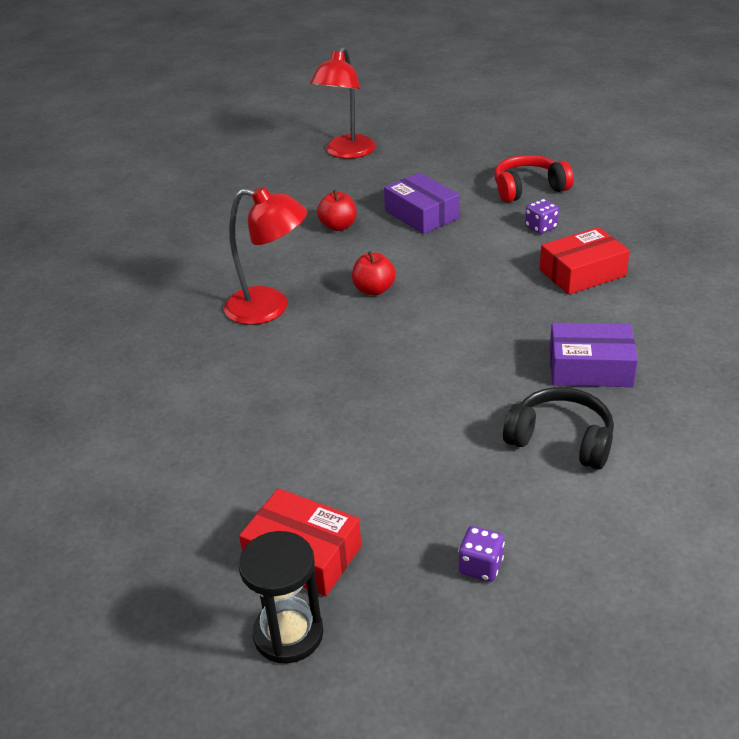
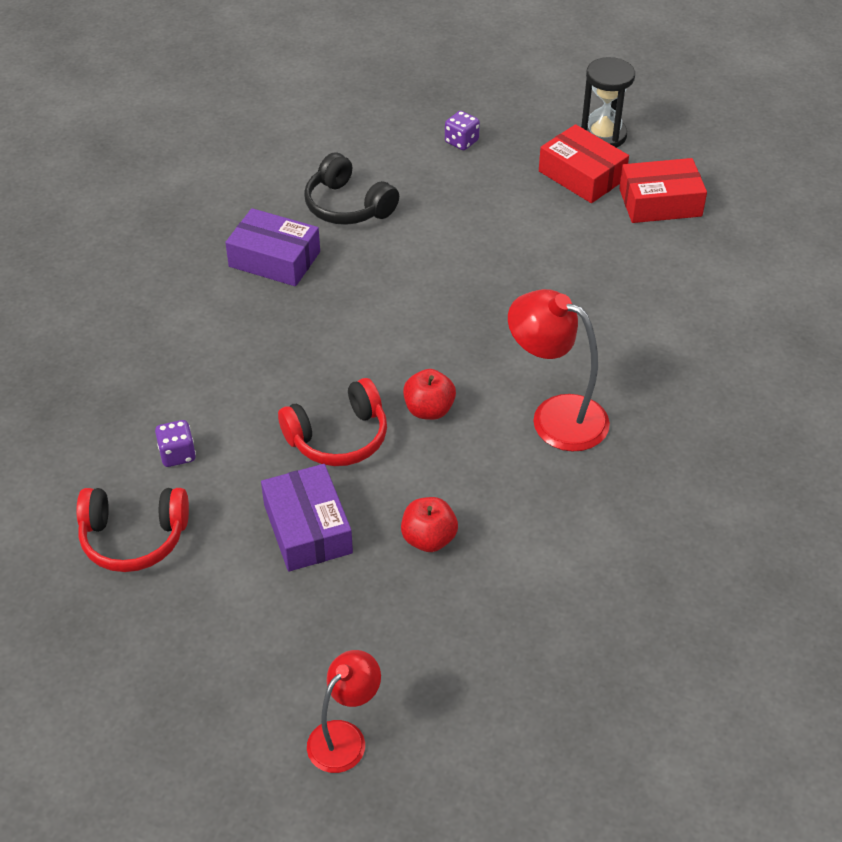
camera: 165 degrees left, 10 degrees up
(346, 152) = (345, 737): red lamp -> red lamp, size x0.64
(433, 260) = (338, 437): none -> red headphones
(582, 273) = (190, 369): red box -> red box (660, 202)

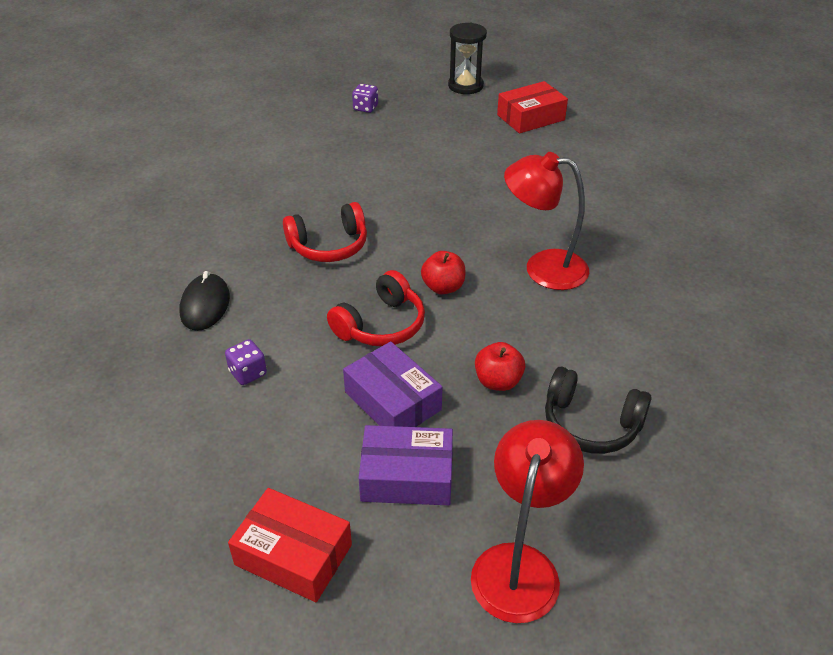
camera: 20 degrees left, 5 degrees down
(134, 538) = (240, 451): red headphones -> red headphones (329, 246)
(167, 363) = (205, 305): none -> black mouse
(274, 259) = (260, 211): purple box -> purple box (407, 476)
(345, 737) = (519, 565): red lamp -> red lamp, size x1.56
(347, 206) = (301, 164): black headphones -> black headphones (590, 424)
(581, 175) = (465, 112): red box -> red box (293, 555)

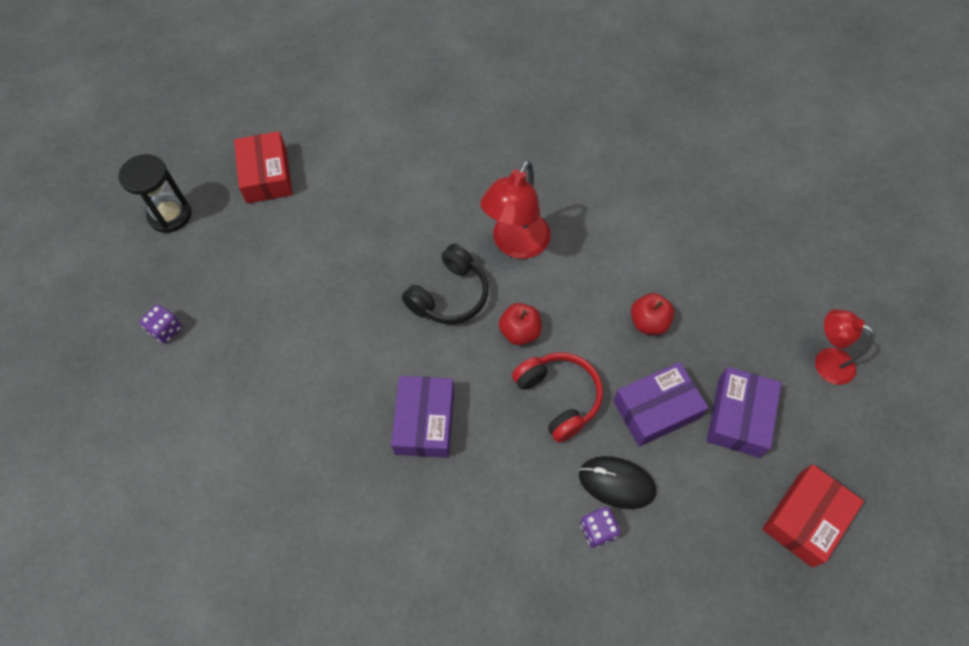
camera: 75 degrees left, 20 degrees up
(205, 305) = (487, 563): black mouse -> black mouse (616, 483)
(329, 246) = (425, 421): red headphones -> purple box
(519, 565) = (826, 361): red lamp -> red lamp, size x0.64
(590, 424) = (704, 273): black headphones -> black headphones (449, 295)

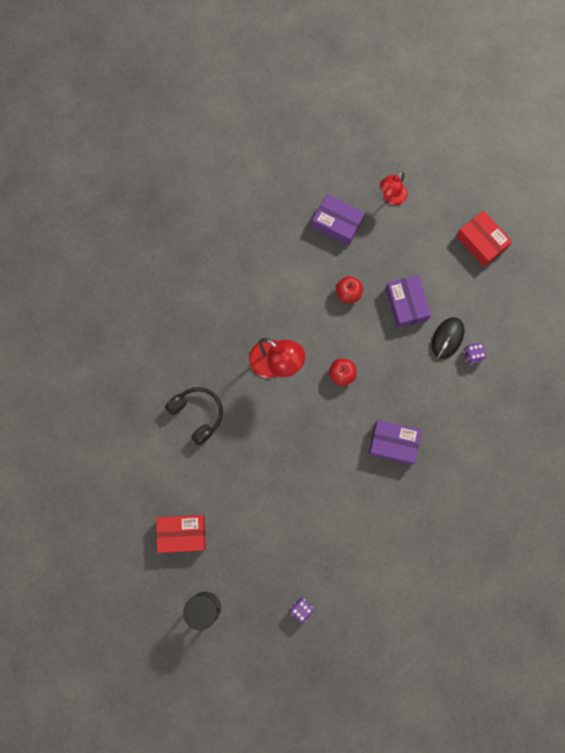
camera: 80 degrees left, 15 degrees up
(449, 295) = (307, 414): black headphones -> black headphones (197, 414)
(558, 397) = (390, 359): red headphones -> none
(738, 417) = (418, 258): purple box -> purple box (337, 223)

